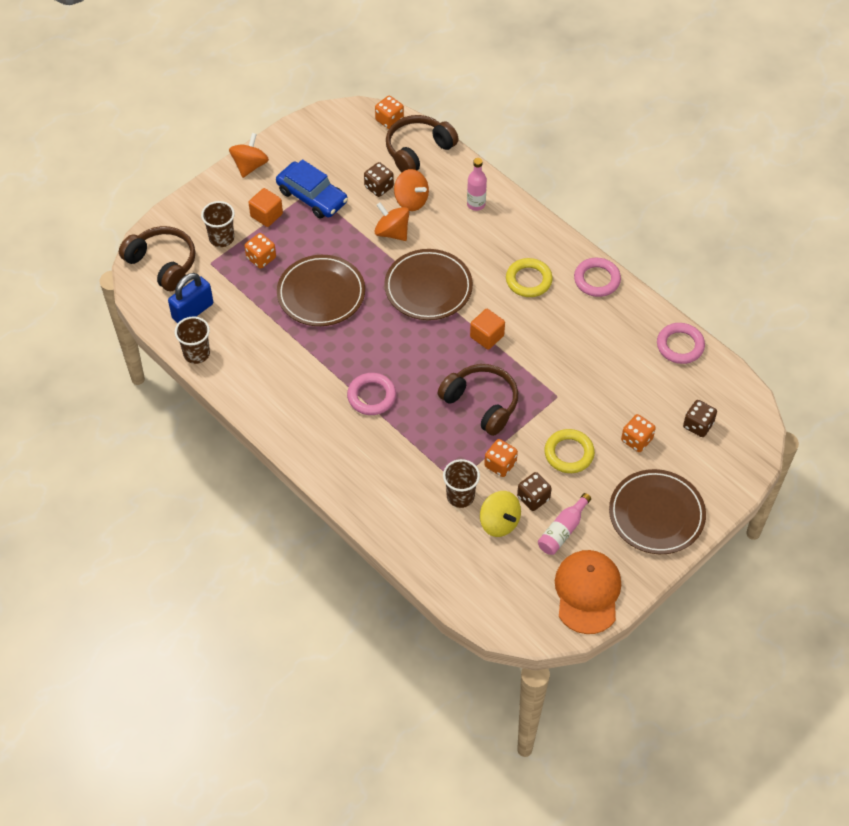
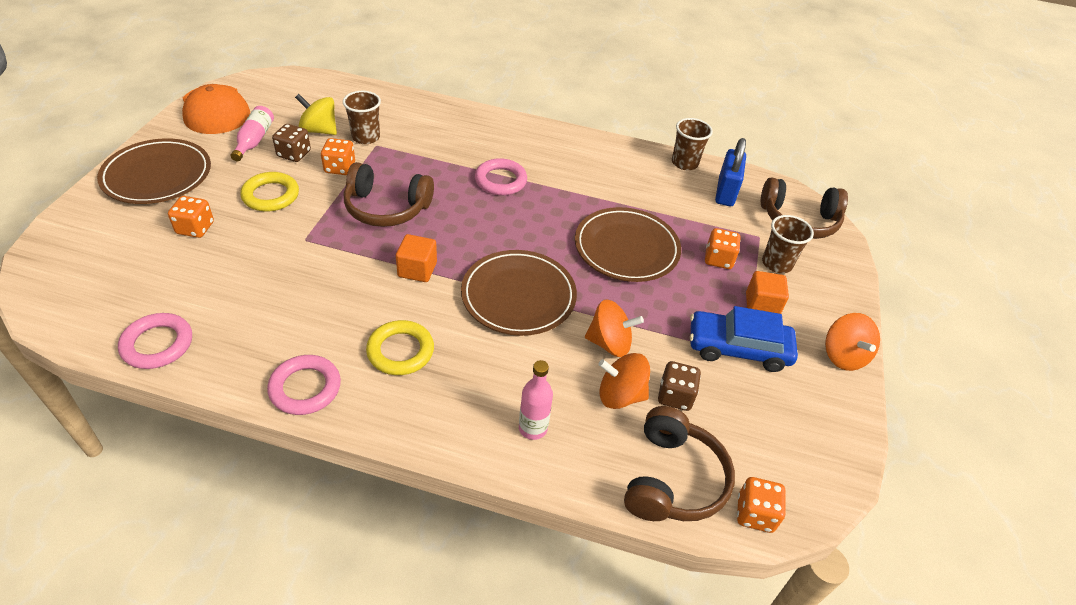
camera: 145 degrees right, 10 degrees down
(698, 425) = (118, 264): brown dice -> none

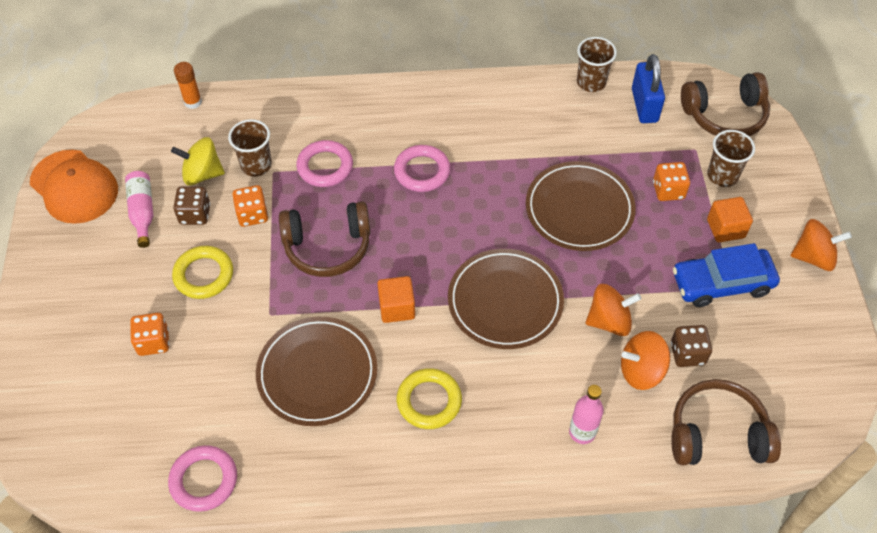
camera: 15 degrees left, 10 degrees up
(157, 175) = (71, 294): brown plate -> brown plate (317, 373)
(305, 388) = (366, 471): pink ring -> pink ring (325, 167)
(345, 85) = (193, 102): none -> orange glue stick
(673, 479) = (717, 434): brown headphones -> brown headphones turned 90 degrees counterclockwise
(755, 514) = (793, 439): orange dice -> none
(843, 356) = (813, 257): orange spinning top -> orange spinning top turned 60 degrees counterclockwise

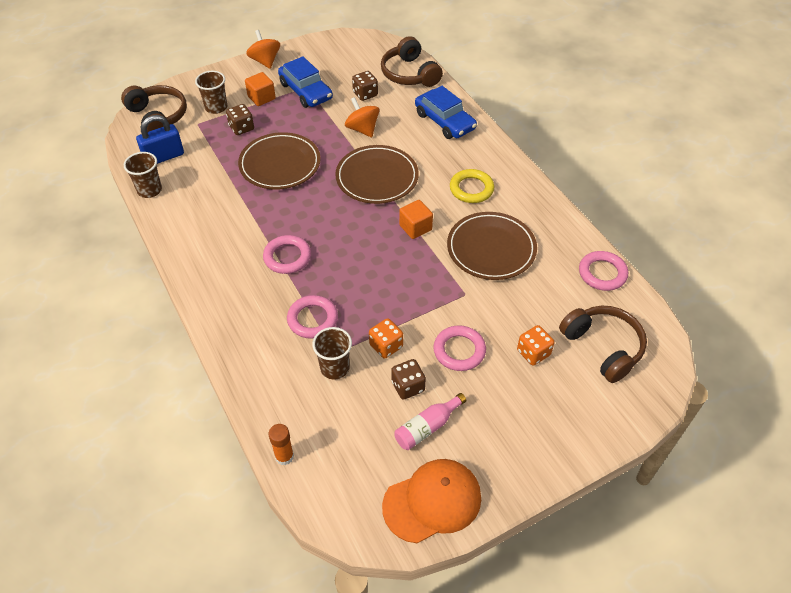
camera: 115 degrees left, 5 degrees down
(74, 187) = (432, 501): orange cap -> orange cap turned 45 degrees clockwise
(202, 174) = (364, 403): yellow spinning top -> none
(203, 275) = (459, 350): yellow ring -> pink ring
(327, 247) = (388, 285): brown headphones -> brown headphones (603, 347)
(582, 432) = (444, 121): pink bottle -> blue car
(641, 371) = (389, 109): orange spinning top -> none
(668, 190) = (241, 128): orange dice -> brown dice

